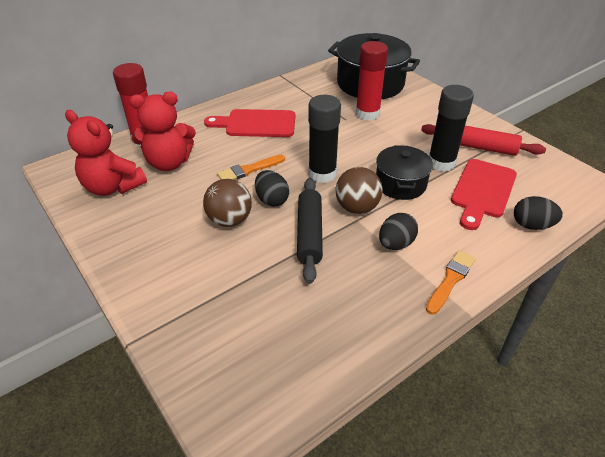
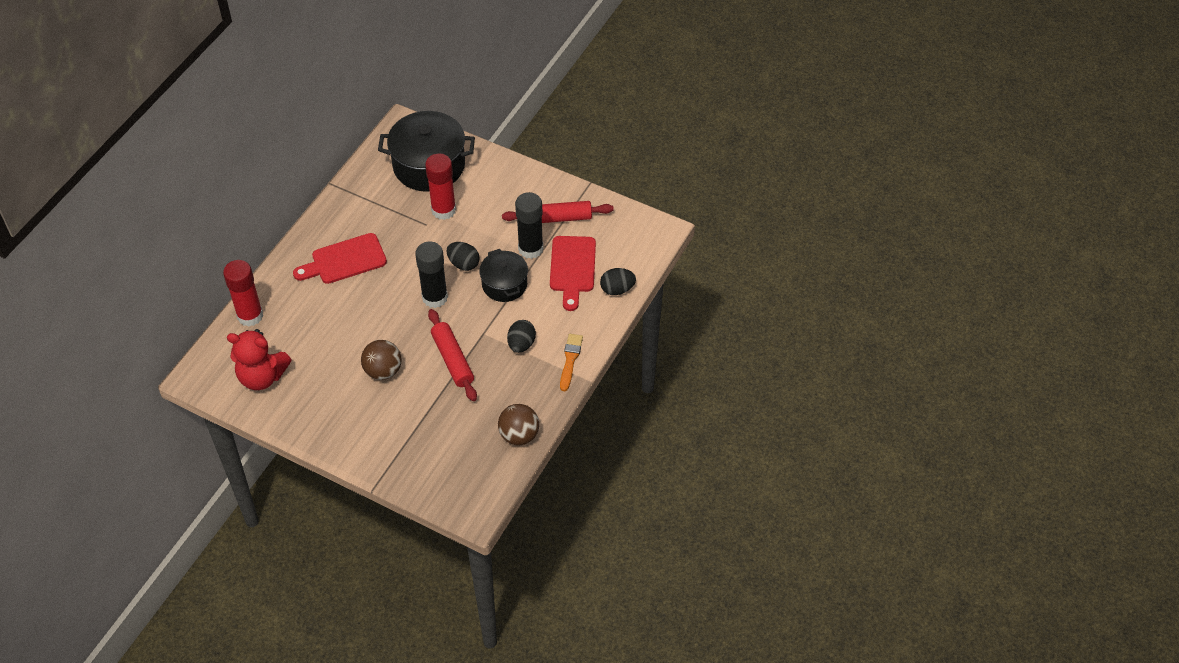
camera: 25 degrees left, 10 degrees up
(169, 163) = (293, 334): red teddy bear -> none
(249, 170) = (369, 316): orange brush -> none
(272, 200) = (406, 339): black egg -> black egg (463, 264)
(309, 234) = (452, 360): black rolling pin -> red rolling pin
(357, 207) = (478, 321): brown ball -> brown ball (519, 435)

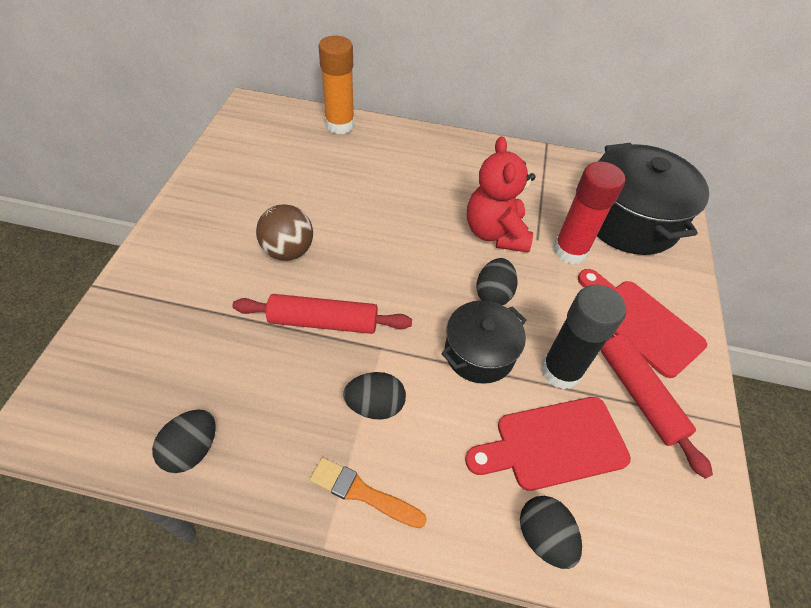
camera: 70 degrees right, 0 degrees up
(250, 316) = (340, 125): red glue stick -> orange glue stick
(262, 376) = (259, 150): red teddy bear -> red teddy bear (495, 233)
(344, 260) = (445, 178): red cutting board -> red cutting board (640, 323)
(435, 297) = (423, 276): black glue stick -> none
(452, 360) = (323, 322): red rolling pin -> red rolling pin turned 45 degrees clockwise
(519, 435) = (192, 449): brown ball -> black egg
(570, 360) = (363, 493): orange brush -> orange brush turned 150 degrees counterclockwise

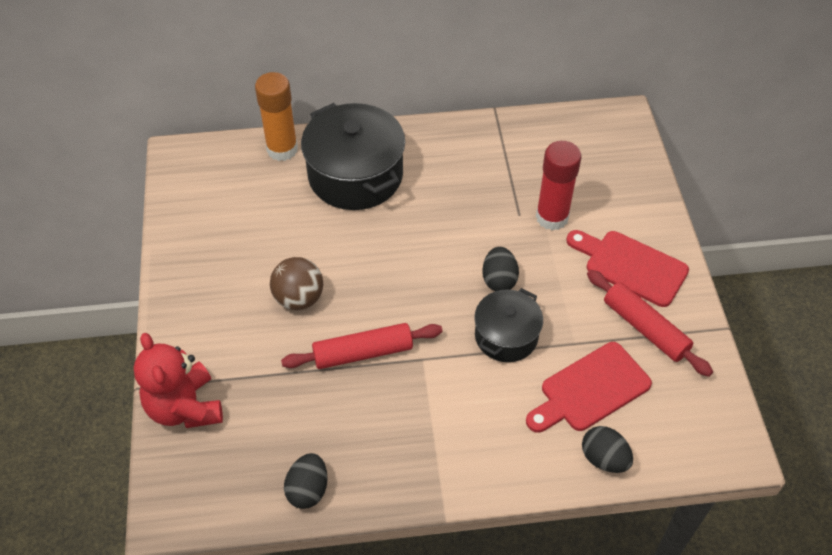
camera: 15 degrees left, 0 degrees up
(363, 493) = (458, 475): orange brush -> none
(375, 405) = (438, 407): black egg -> none
(495, 233) = (479, 221): red teddy bear -> red teddy bear (185, 407)
(561, 371) = (578, 329): black glue stick -> none
(629, 220) = (595, 169): black pot -> black pot (355, 175)

